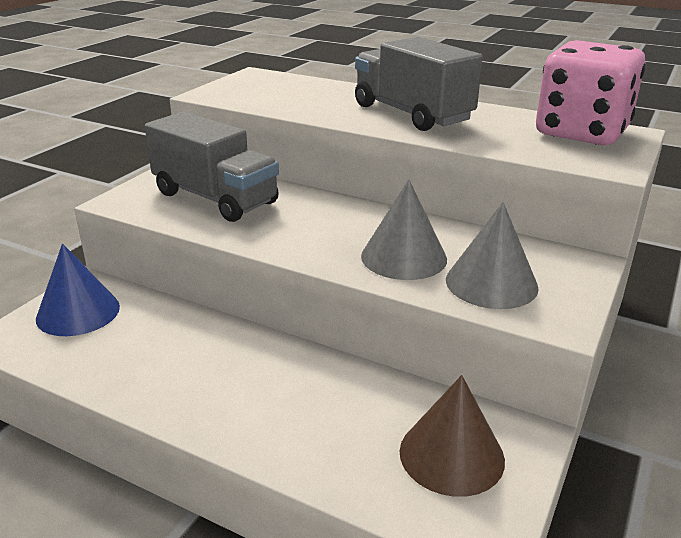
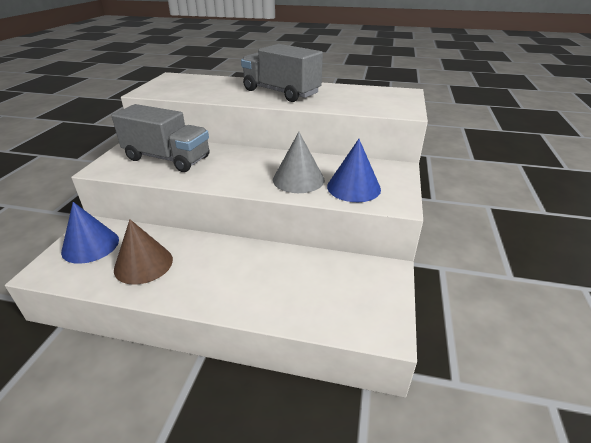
camera: 15 degrees left, 5 degrees up
(451, 455) = (353, 290): brown cone -> brown cone (143, 264)
(491, 283) = (353, 187): grey cone -> blue cone
(581, 133) = (381, 94): pink dice -> none

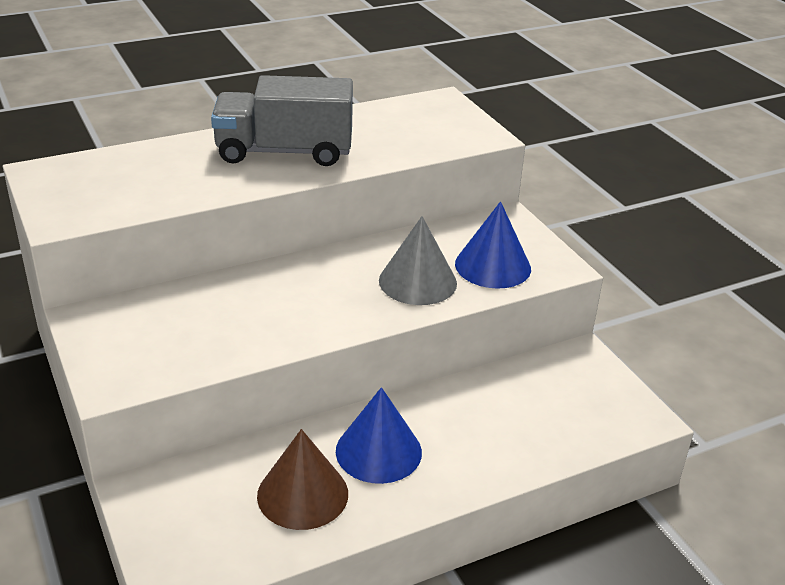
camera: 40 degrees left, 0 degrees up
(90, 245) = (185, 513): blue cone -> blue cone (378, 451)
(167, 158) = (190, 325): grey truck -> none

